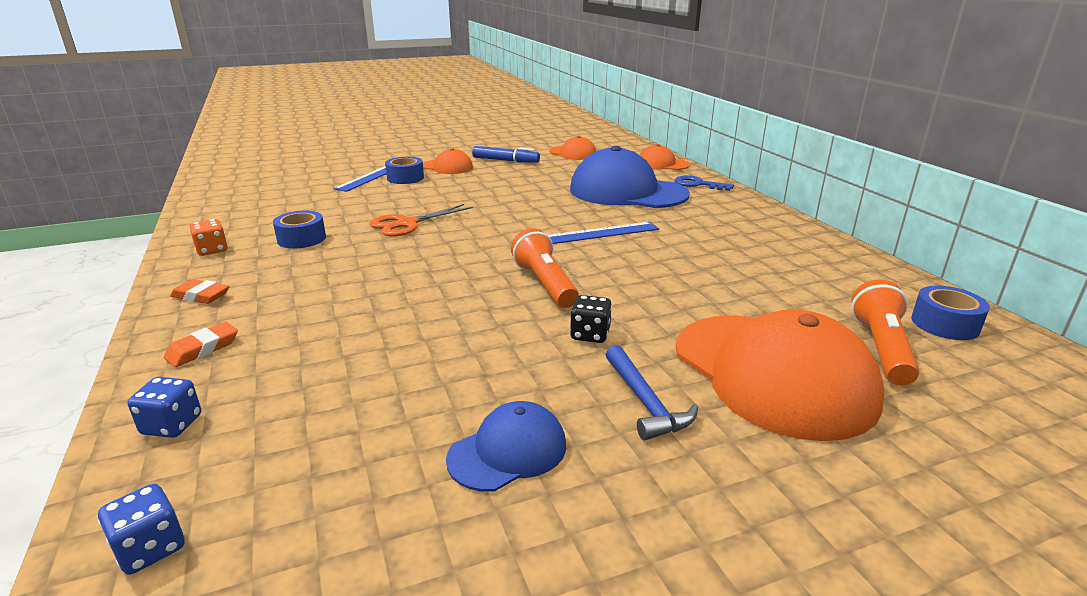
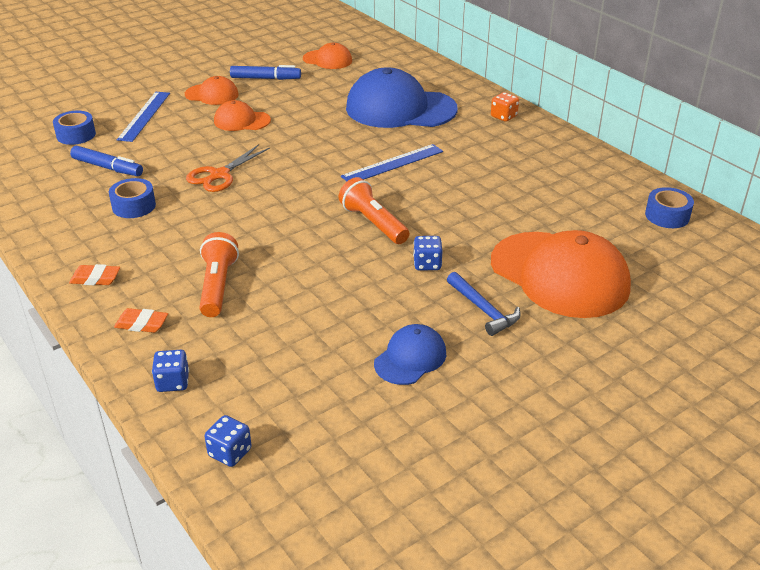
camera: 15 degrees left, 10 degrees up
(203, 349) = (142, 324): orange eraser -> orange eraser turned 75 degrees clockwise
(212, 250) = (60, 231): orange dice -> orange dice (503, 116)
(306, 207) = (107, 167): none -> blue marker
(405, 178) = (179, 115): blue tape -> blue tape (76, 135)
(590, 334) = (427, 264): black dice -> blue dice
(662, 164) = (419, 66): orange cap -> orange cap (241, 121)
(698, 184) = (460, 90): blue key -> none
(881, 348) = (627, 243): orange flashlight -> orange flashlight (217, 286)

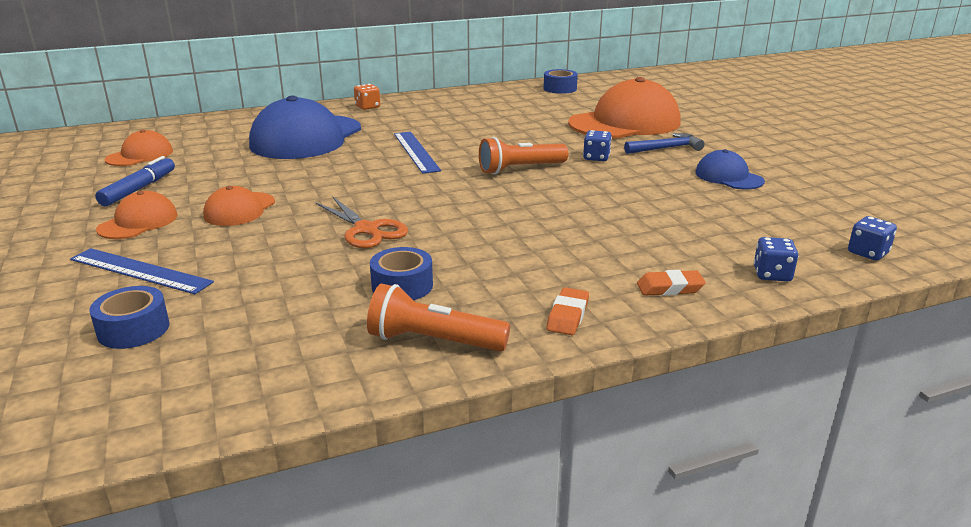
camera: 75 degrees left, 10 degrees down
(107, 167) = (275, 303): blue marker -> none
(142, 324) = (670, 288): orange eraser -> orange eraser turned 60 degrees clockwise
(217, 286) = (605, 244): orange flashlight -> orange flashlight (433, 341)

